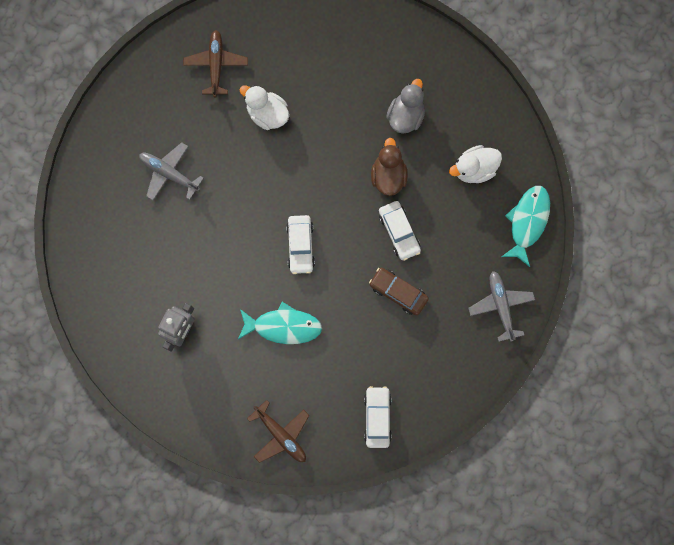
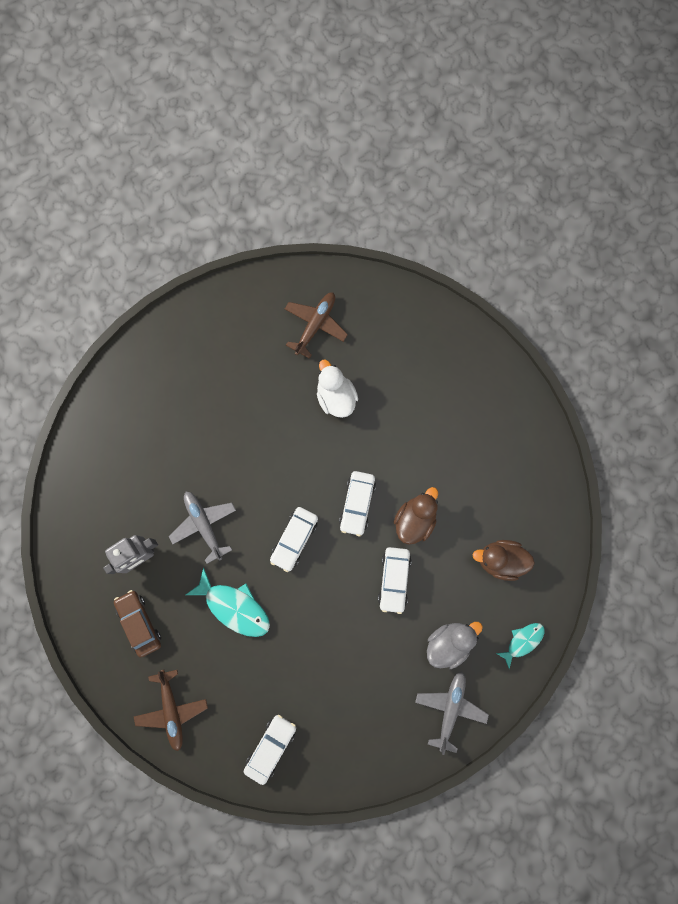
camera: 30 degrees right, 0 degrees up
(169, 173) = (214, 402): grey plane -> grey plane (204, 525)
(334, 189) = (357, 504): none -> white car
(398, 292) = (360, 637): brown car -> brown car (139, 623)
(405, 115) = (464, 471): grey duck -> grey duck (449, 643)
(474, 169) = (500, 560): white duck -> brown duck
(527, 222) = (522, 641): turquoise fish -> turquoise fish, size x0.60

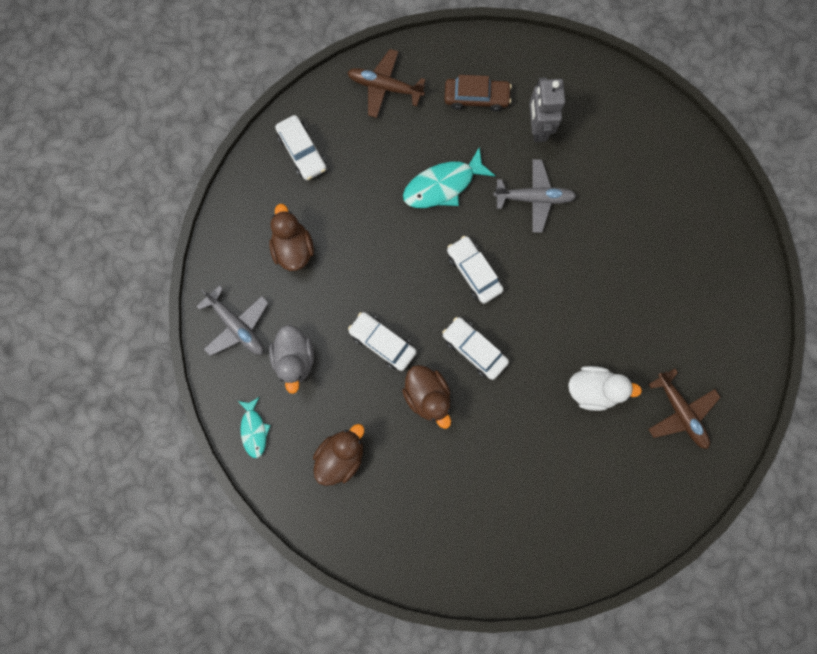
camera: 120 degrees right, 0 degrees up
(359, 701) = (293, 248): none -> brown duck

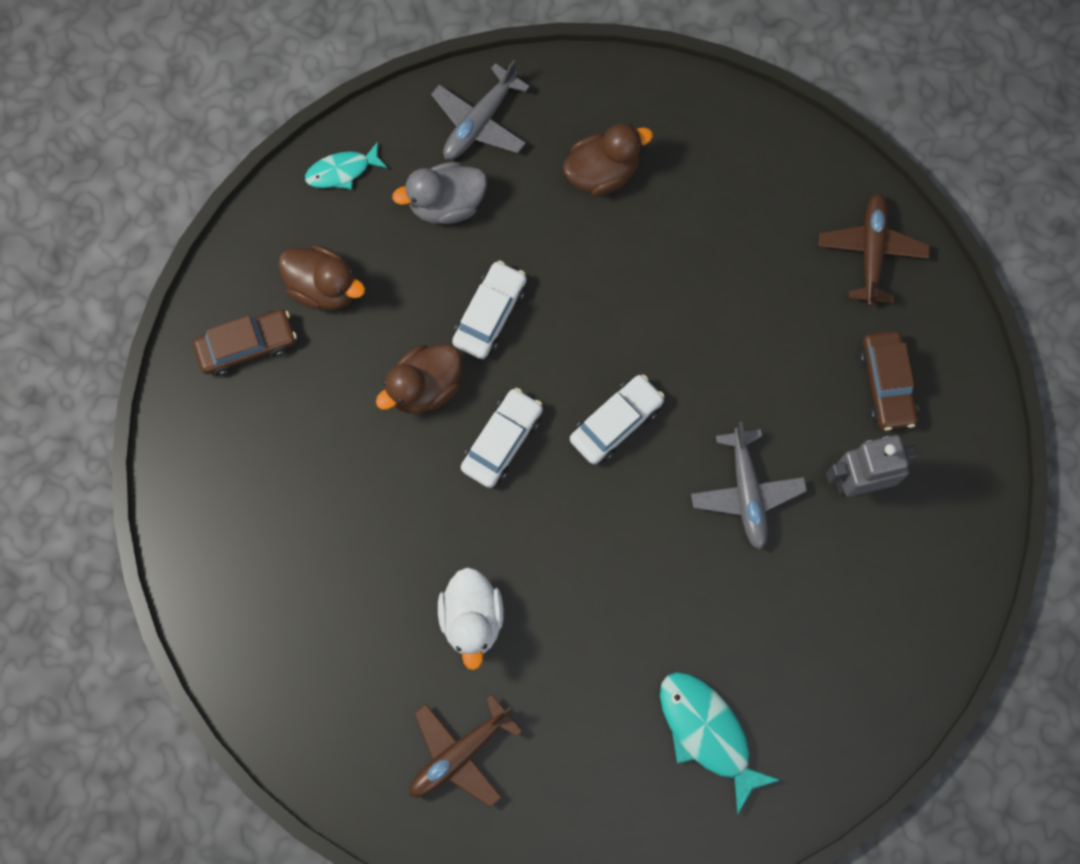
camera: 80 degrees right, 5 degrees down
(302, 151) = (746, 158): white car -> none
(375, 518) = (247, 346): none -> brown car
(443, 185) = (738, 358): turquoise fish -> turquoise fish (707, 733)

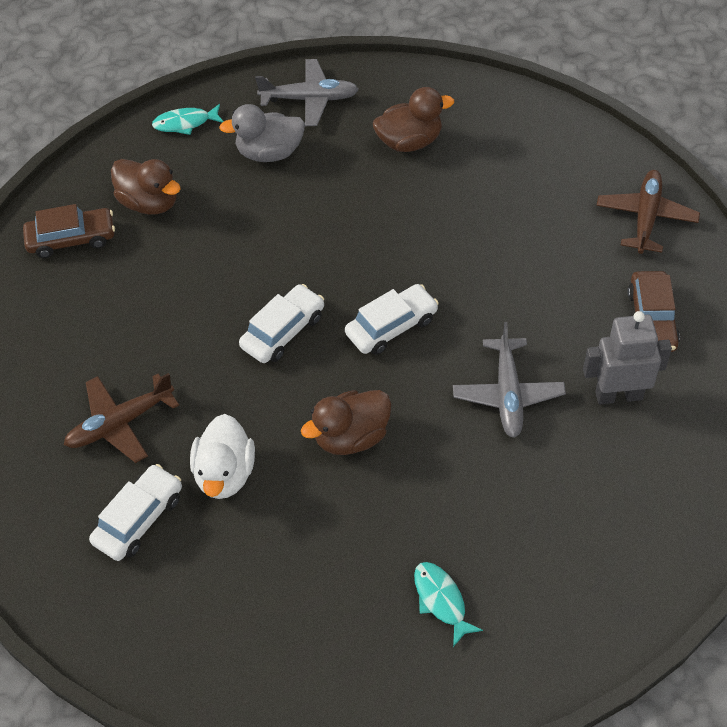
camera: 10 degrees right, 20 degrees down
(424, 388) = (221, 284): brown duck -> brown duck (351, 437)
(460, 753) = (188, 591): brown plane -> brown plane (120, 423)
(479, 122) = (310, 99): grey plane -> grey plane turned 135 degrees counterclockwise
(490, 314) = (291, 234): white car -> white car (139, 519)
(707, 733) = (441, 600): turquoise fish -> turquoise fish, size x0.60

